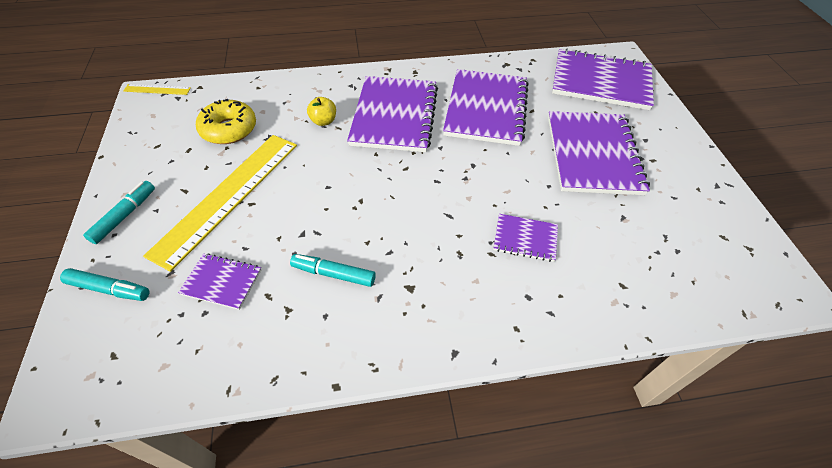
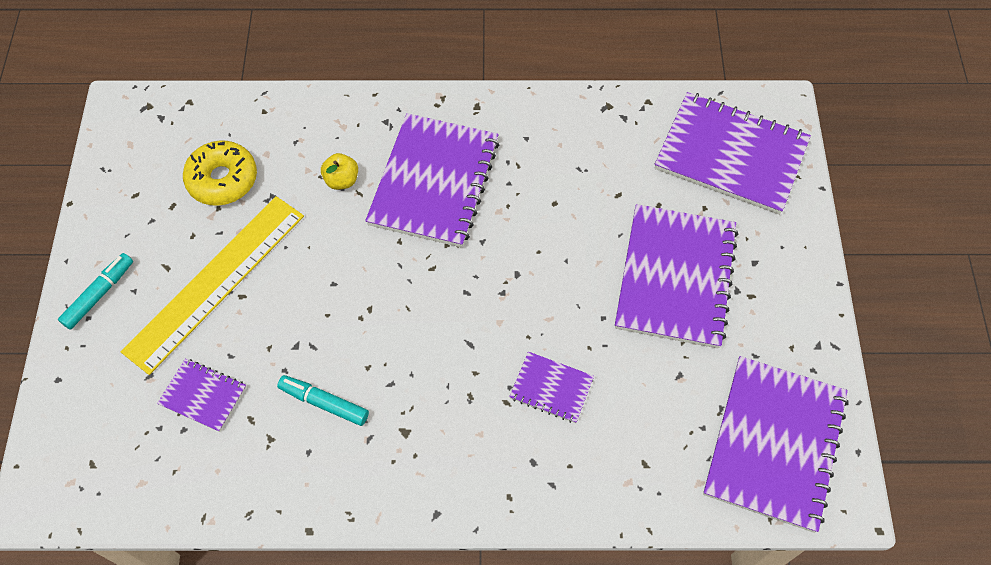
camera: 10 degrees right, 10 degrees up
(109, 289) = (86, 387): turquoise marker -> none
(157, 89) = (135, 100): yellow ruler -> none
(486, 109) = (557, 185): purple notebook -> purple notebook (774, 444)

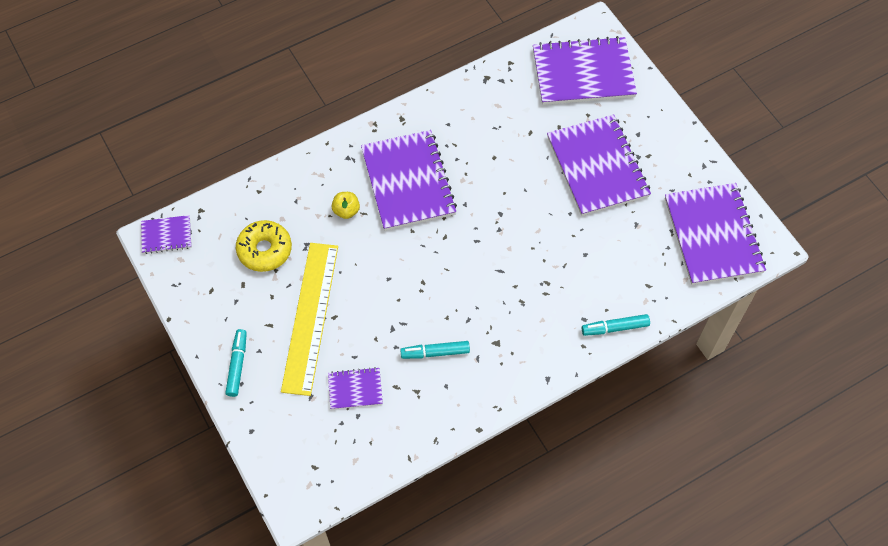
camera: 30 degrees left, 0 degrees up
(551, 388) = (566, 271): purple notebook -> purple notebook (166, 235)
(565, 496) = (615, 328): none -> turquoise marker

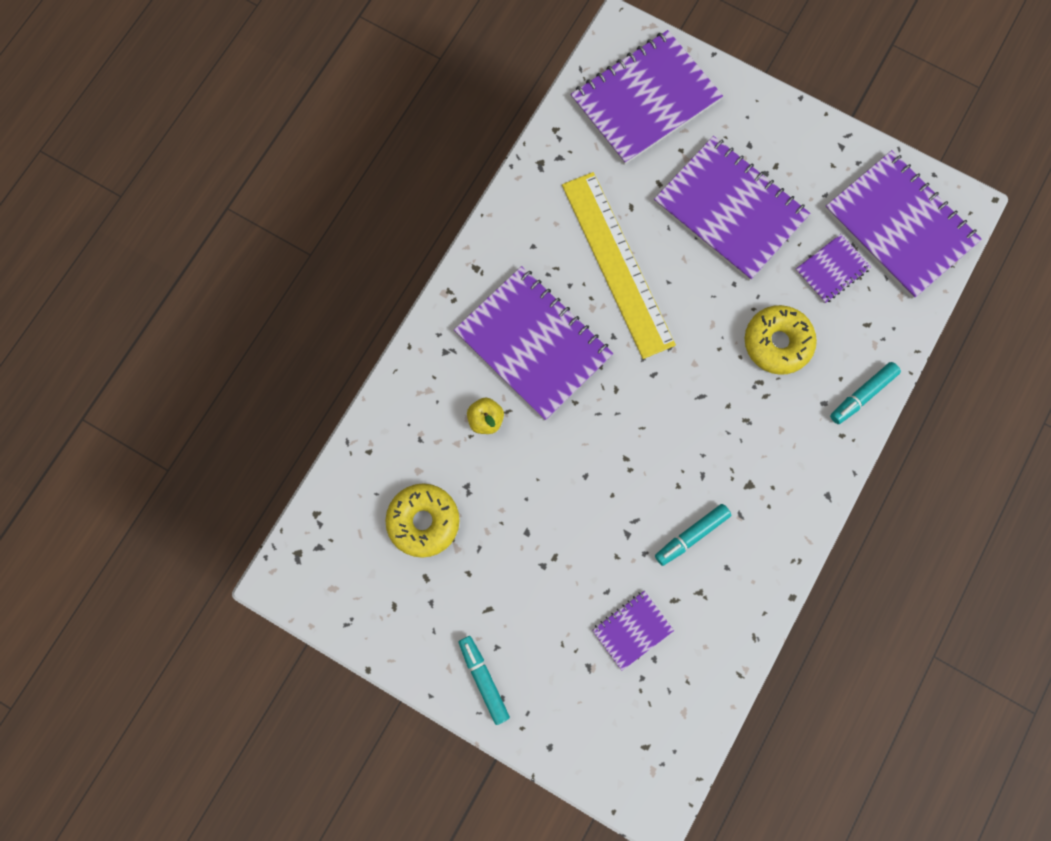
camera: 30 degrees left, 15 degrees up
(166, 235) = (296, 568): purple notebook -> purple notebook (831, 269)
(310, 317) = (528, 573): yellow ruler -> yellow ruler (617, 264)
(575, 264) = (777, 343): none -> yellow donut

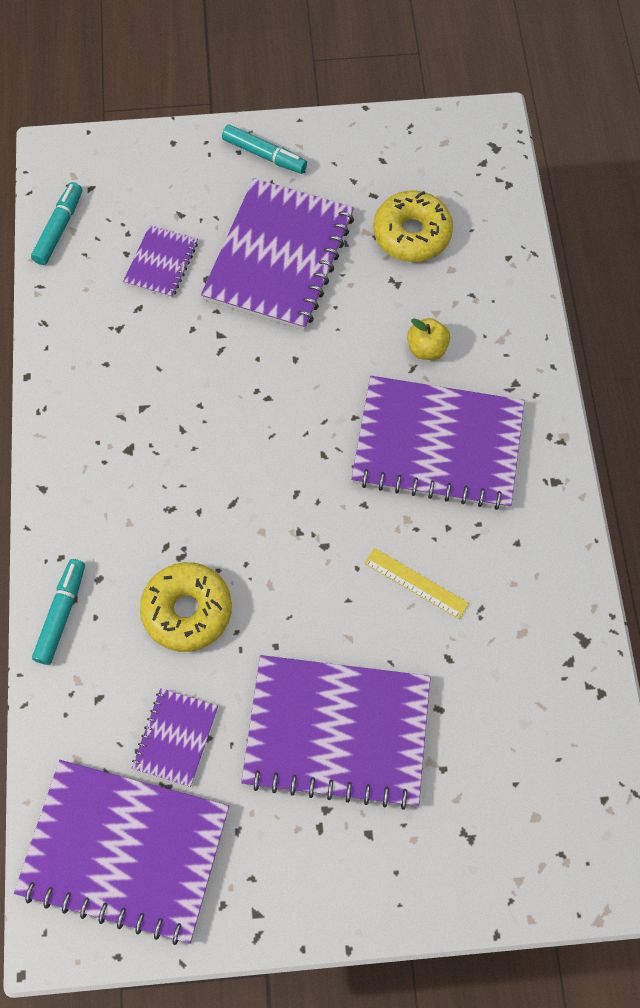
camera: 145 degrees right, 10 degrees down
(617, 264) = (416, 583): yellow ruler -> yellow ruler, size x0.42
(645, 100) = (531, 806): purple notebook -> purple notebook (279, 257)
(691, 535) = (158, 370): turquoise marker -> turquoise marker (59, 228)

